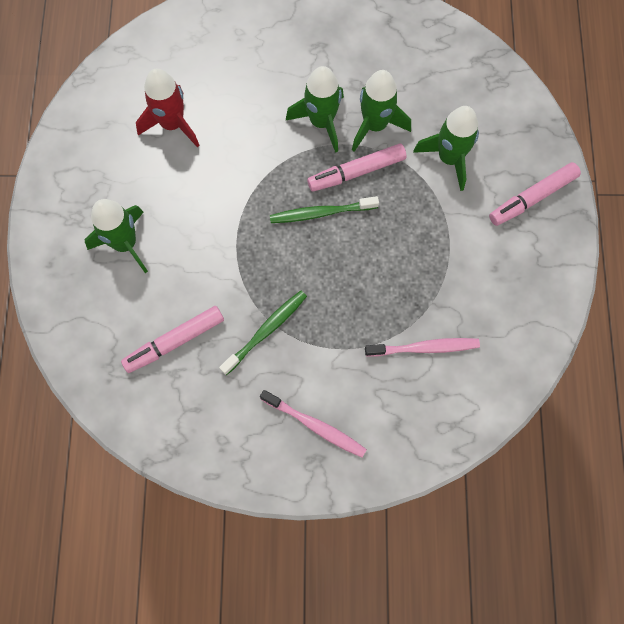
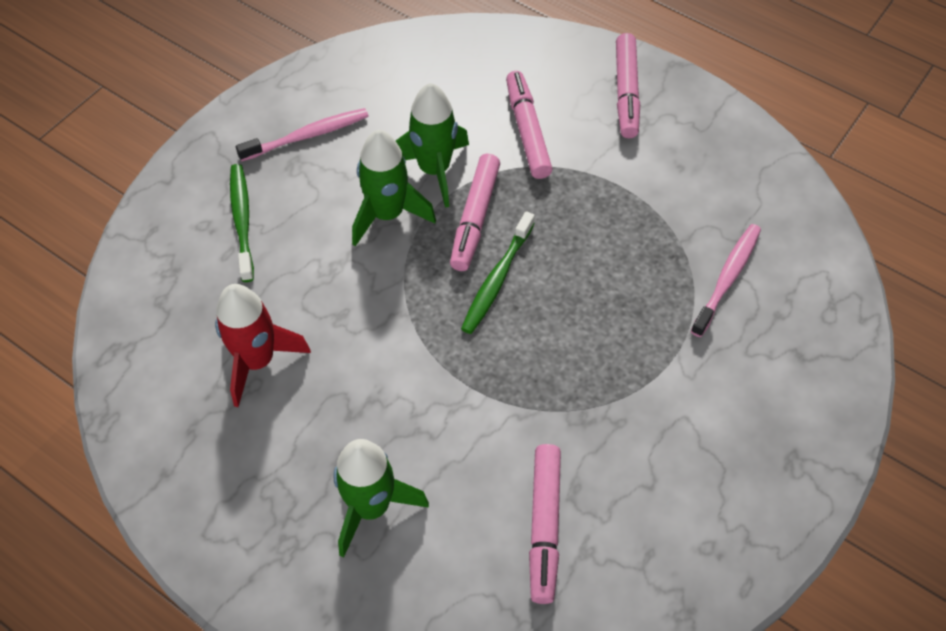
camera: 55 degrees left, 15 degrees down
(266, 331) = (601, 418): green toothbrush -> green toothbrush (242, 220)
(315, 426) = (752, 436): pink toothbrush -> pink toothbrush (307, 136)
(449, 158) = (527, 131): green rocket -> pink marker

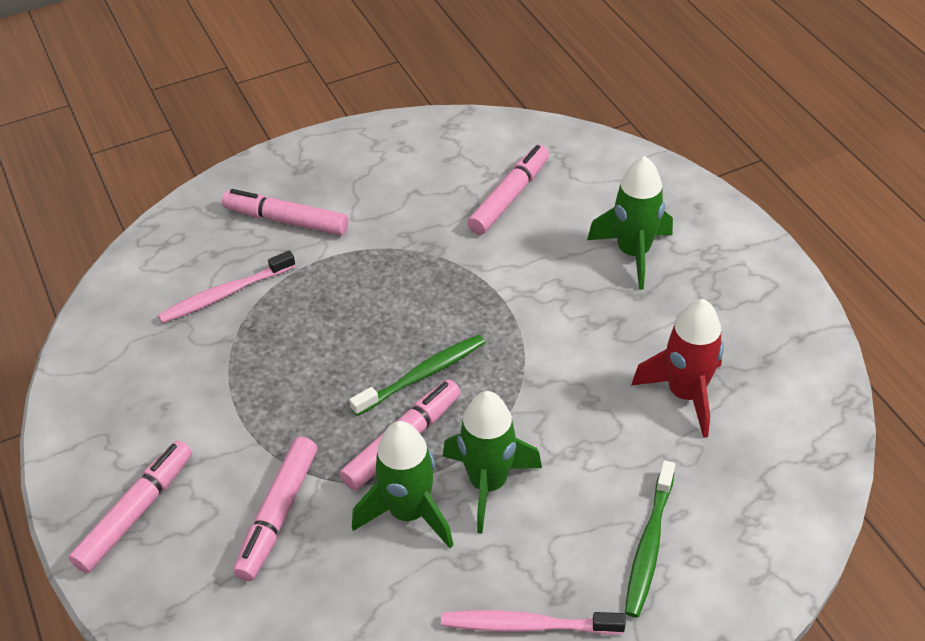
camera: 150 degrees left, 10 degrees down
(747, 383) = (286, 220): none -> pink marker

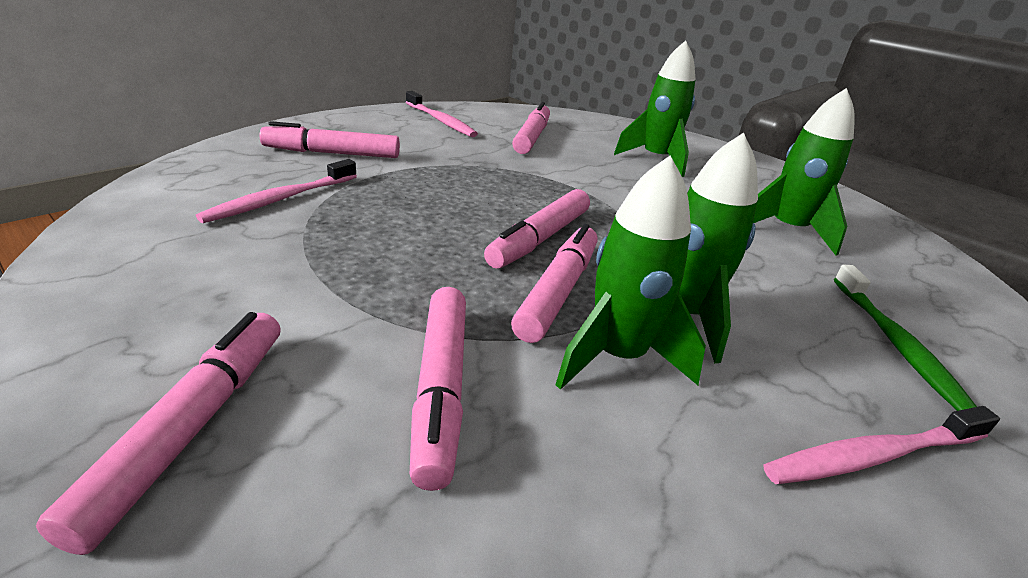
camera: 25 degrees left, 15 degrees down
(420, 156) = (441, 121): none -> pink toothbrush
(422, 375) = (540, 239): green toothbrush -> pink marker
(685, 394) = (787, 230): red rocket -> green rocket

